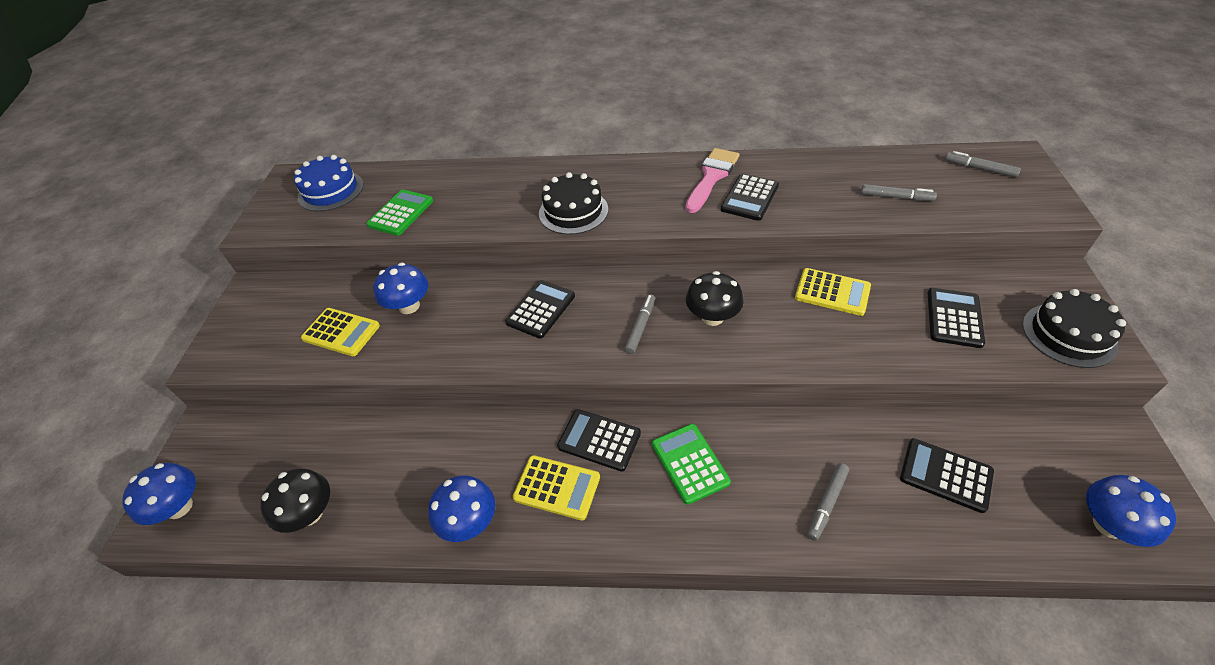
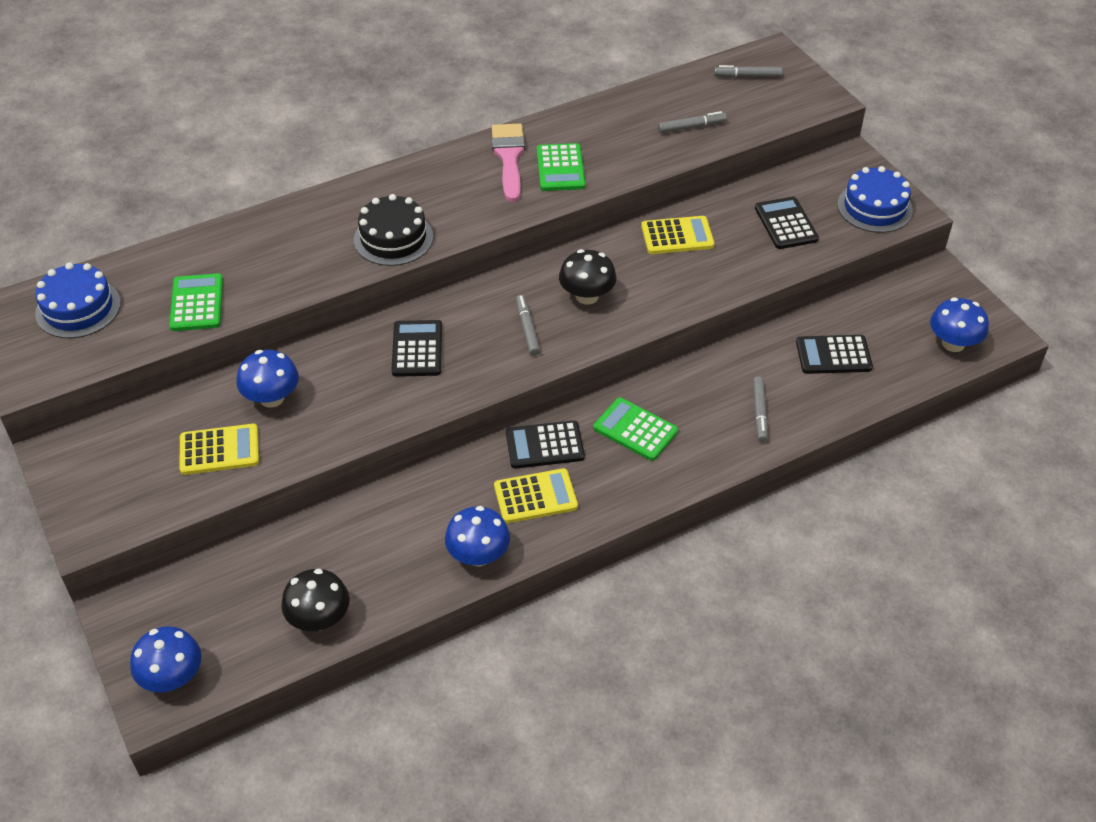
camera: 35 degrees left, 0 degrees up
(749, 198) = (560, 168): black calculator -> green calculator
(1068, 335) = (874, 207): black cake -> blue cake

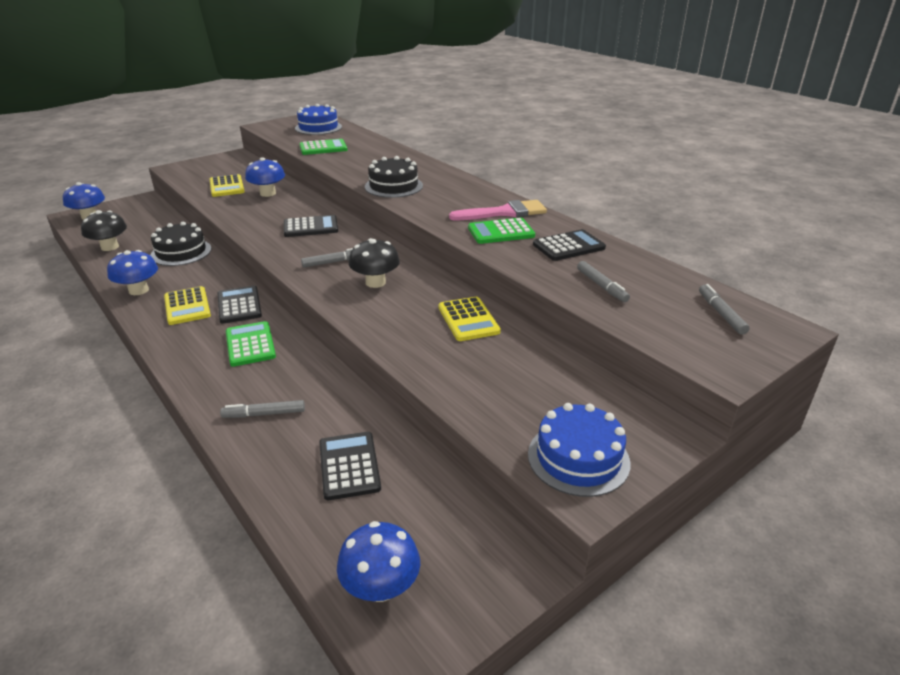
camera: 80 degrees right, 15 degrees down
(368, 524) = (181, 252): none -> black cake
(635, 430) = (250, 344): green calculator -> green calculator turned 45 degrees counterclockwise
(786, 224) = (514, 385): black calculator -> black calculator (568, 246)

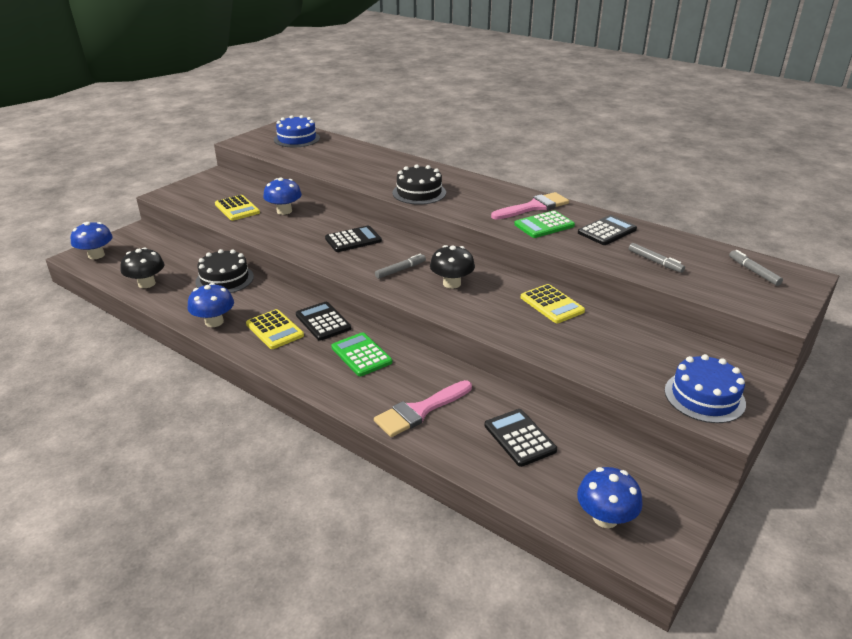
camera: 15 degrees left, 0 degrees up
(264, 414) = (420, 411): grey marker -> pink brush
(323, 148) = (320, 160): green calculator -> none

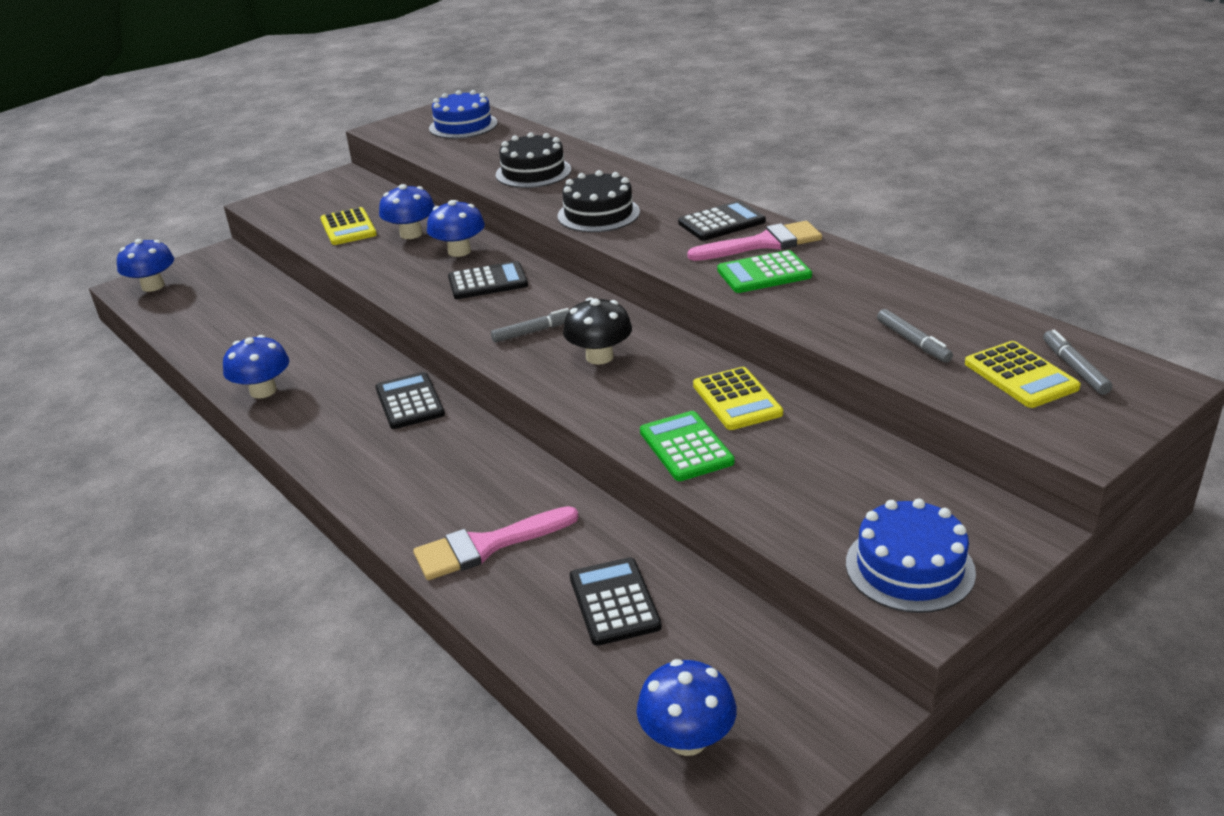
camera: 15 degrees right, 0 degrees up
(146, 283) = (199, 330): black mushroom -> none
(224, 279) = (303, 330): black cake -> black cake (533, 172)
(274, 330) = (338, 409): yellow calculator -> yellow calculator (1020, 376)
(323, 221) = (459, 251): none -> blue mushroom
(361, 355) = (441, 455): green calculator -> green calculator (686, 447)
(607, 231) = (860, 288): black calculator -> black calculator (721, 222)

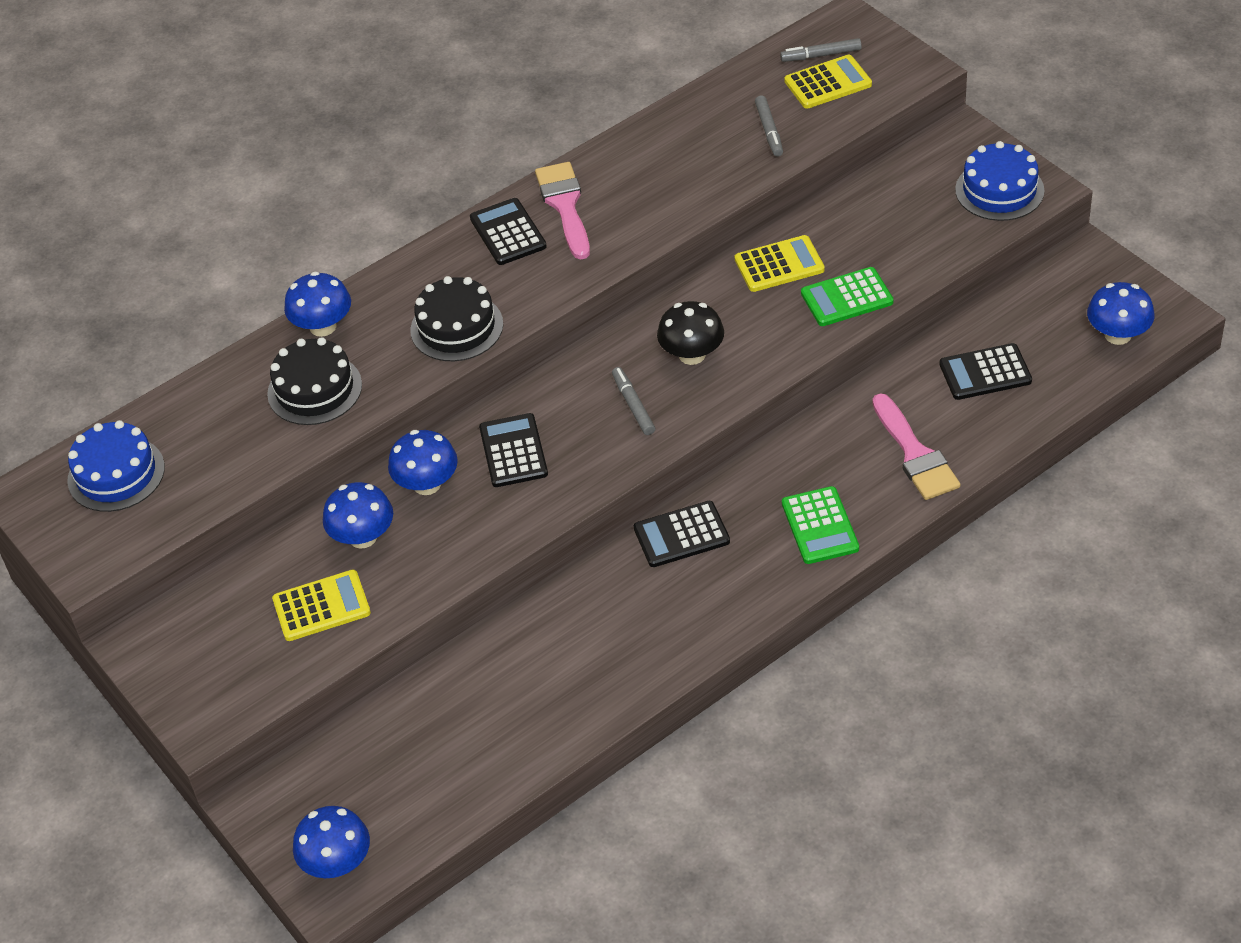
camera: 85 degrees left, 15 degrees up
(263, 391) = (638, 670): blue mushroom -> blue mushroom (323, 326)
(764, 273) = (628, 208): green calculator -> green calculator (820, 526)
(913, 342) = (769, 131): grey marker -> grey marker turned 105 degrees clockwise

